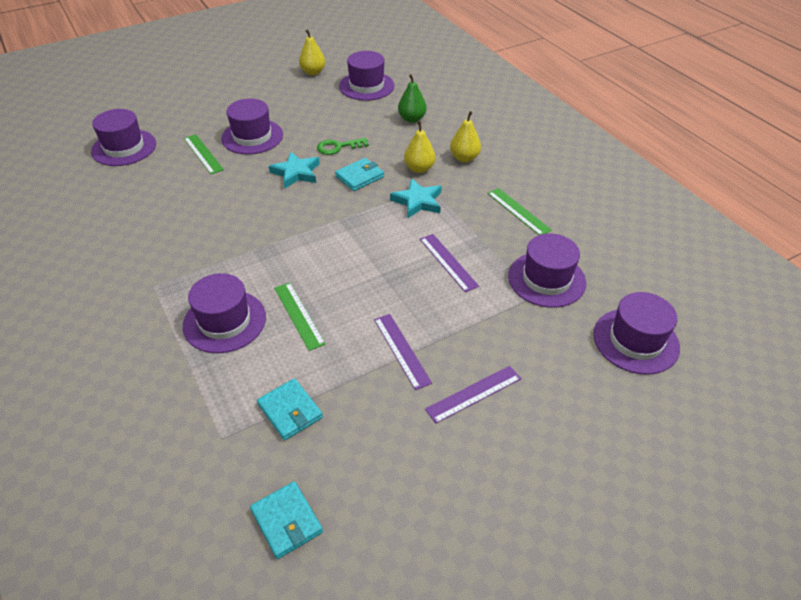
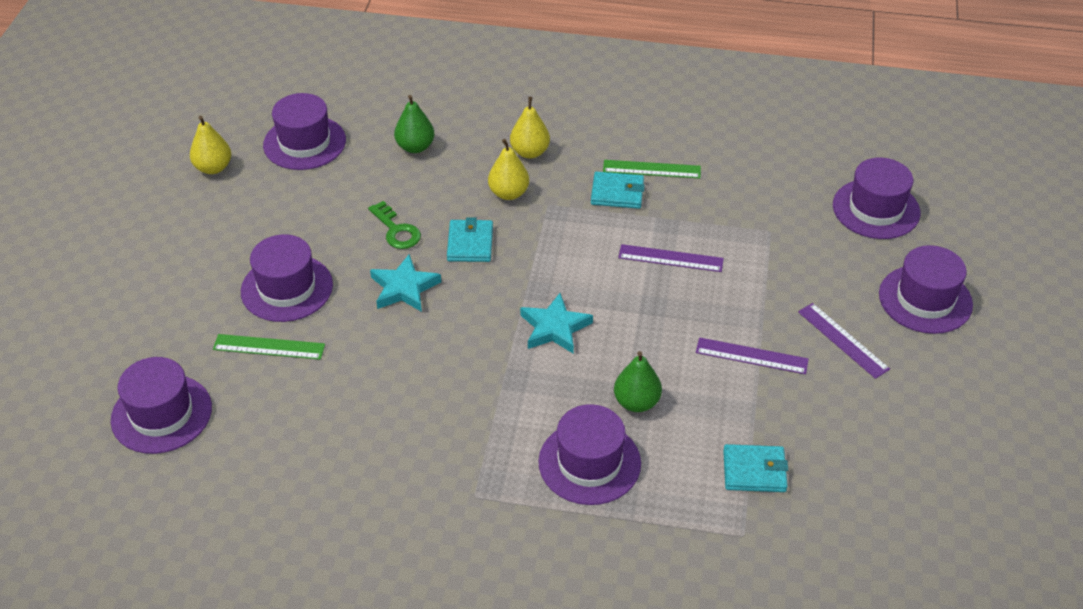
camera: 50 degrees left, 0 degrees up
(286, 521) = (872, 533): turquoise wallet -> turquoise wallet (617, 193)
(299, 315) = (636, 402): green ruler -> green pear
(338, 147) = (396, 230): green key -> green key turned 60 degrees counterclockwise
(418, 201) = (560, 226): turquoise star -> turquoise star (554, 328)
(474, 394) = (843, 340): purple ruler -> purple ruler turned 45 degrees counterclockwise
(546, 279) = (757, 211): purple hat -> purple hat (925, 299)

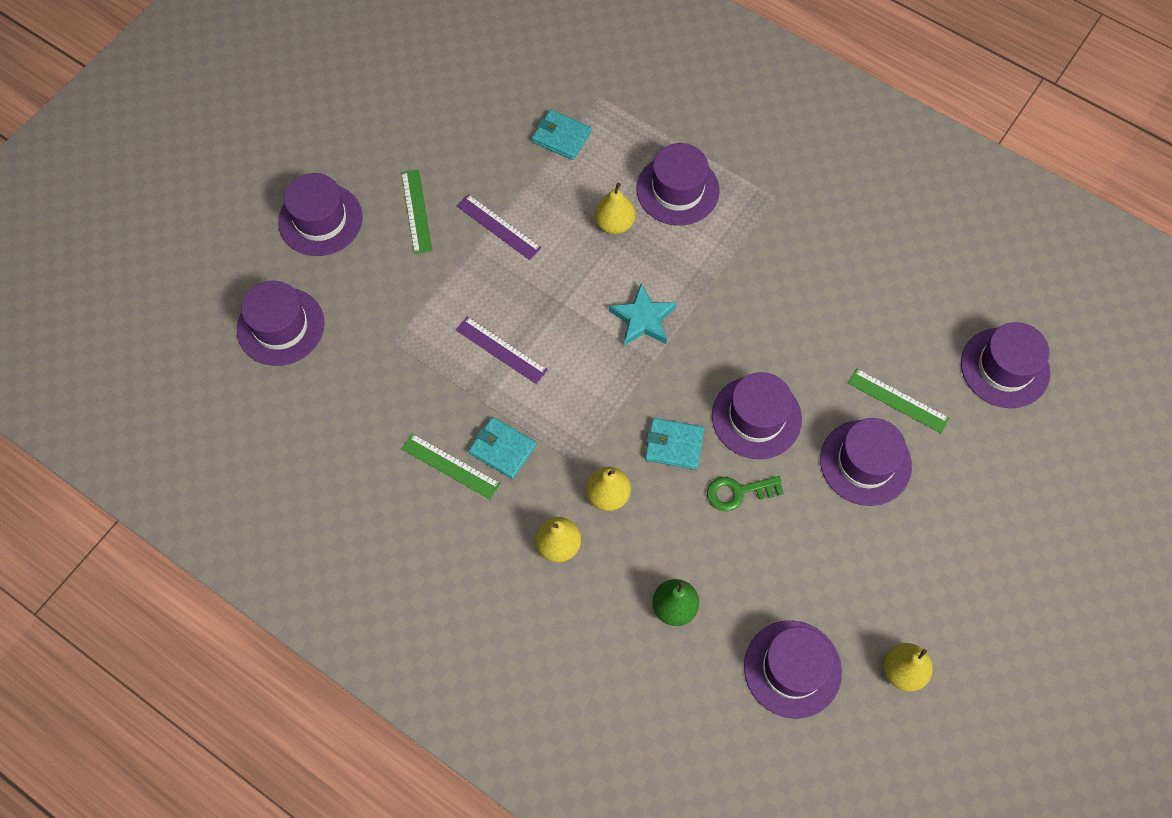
camera: 155 degrees left, 20 degrees up
(396, 230) = (738, 492): green key -> green key turned 90 degrees counterclockwise
(404, 288) = (756, 417): turquoise star -> purple hat
(470, 243) = (674, 445): turquoise wallet -> turquoise wallet turned 75 degrees clockwise
(636, 402) = (614, 224): green pear -> yellow pear
(843, 340) = (416, 211): purple ruler -> green ruler

